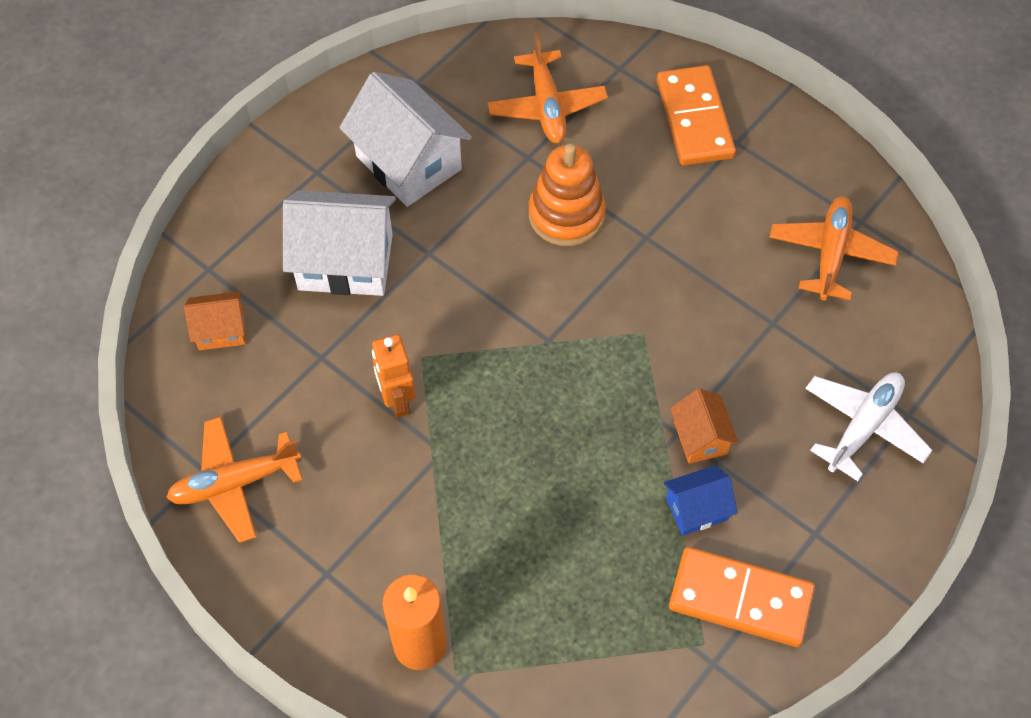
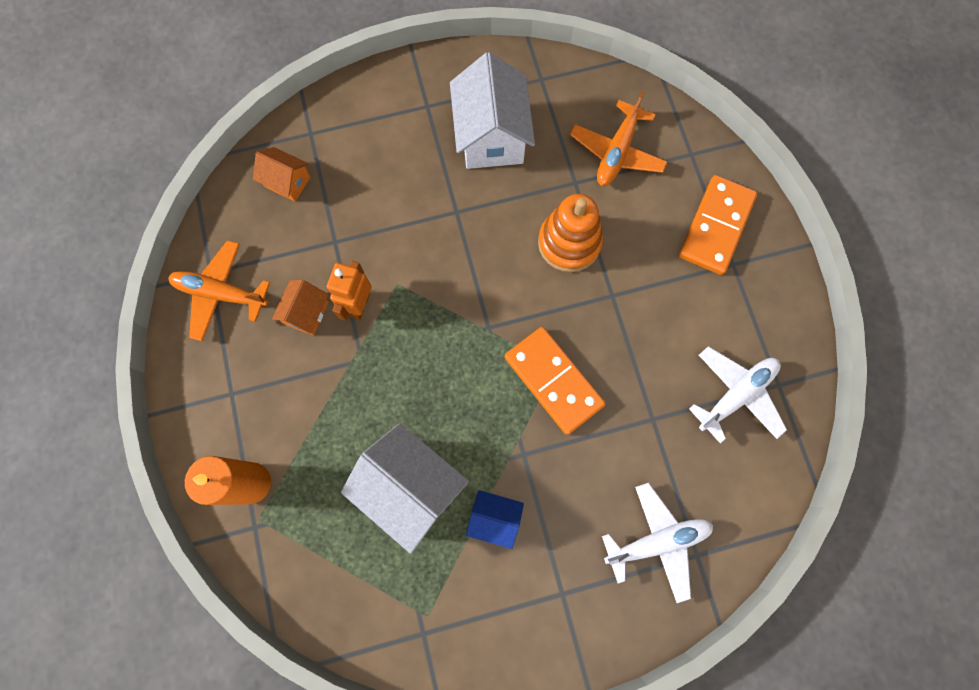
camera: 35 degrees right, 15 degrees up
(345, 262) = (398, 184): white house -> white house (410, 487)
(700, 438) = (536, 469): orange house -> orange house (306, 313)
(740, 599) = (475, 603): orange domino -> orange domino (553, 381)
(830, 254) = (736, 395): orange plane -> white plane

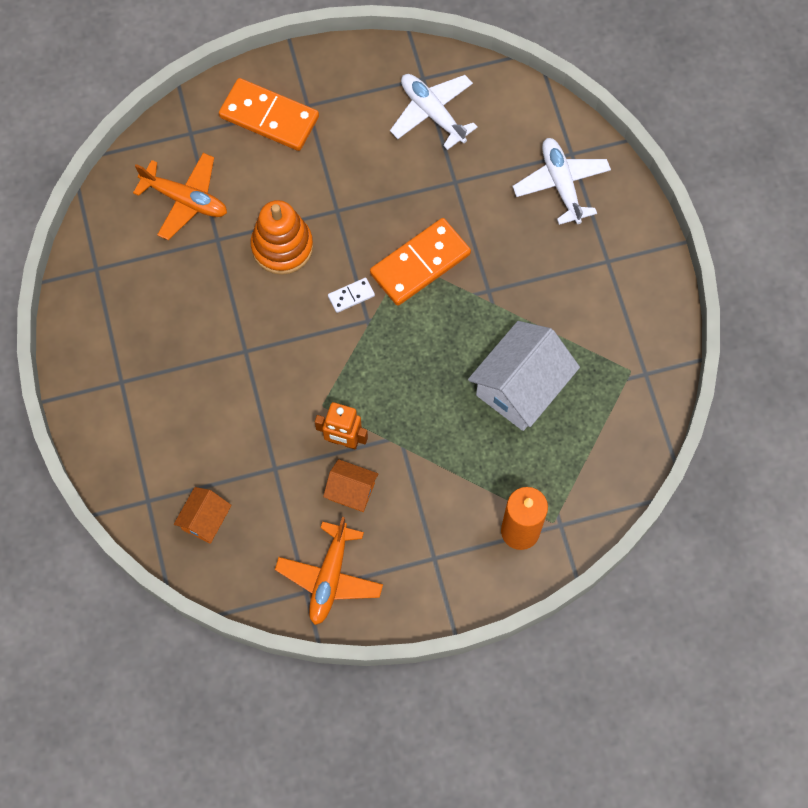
camera: 90 degrees left, 5 degrees down
(491, 136) = (161, 318): white house -> none
(494, 518) = (546, 315): blue house -> none
(515, 310) = (351, 296): none -> white domino

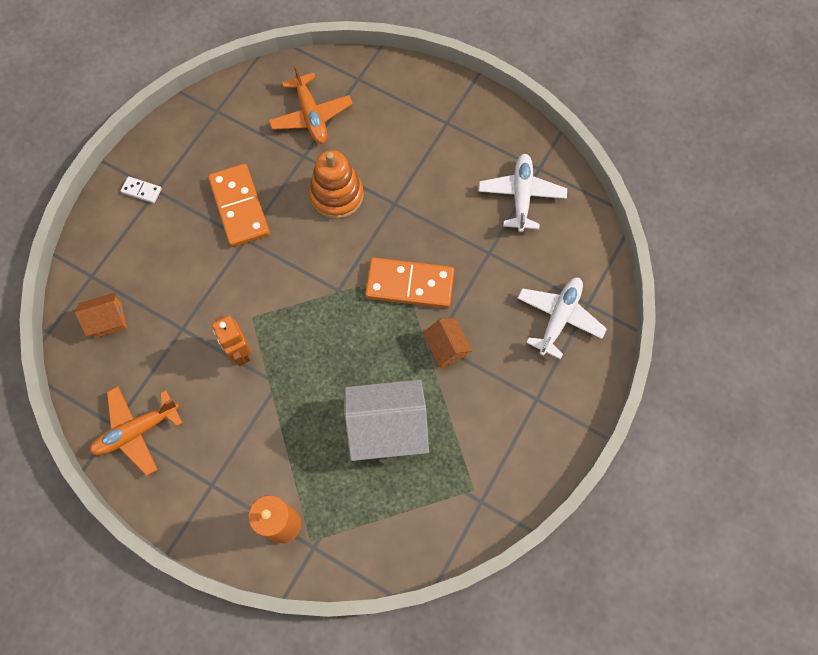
camera: 45 degrees right, 0 degrees up
(269, 117) = (415, 109): orange domino -> orange domino (239, 207)
(351, 296) = (344, 265): white domino -> white domino (141, 191)
(351, 491) = (210, 389): orange house -> orange house (446, 347)

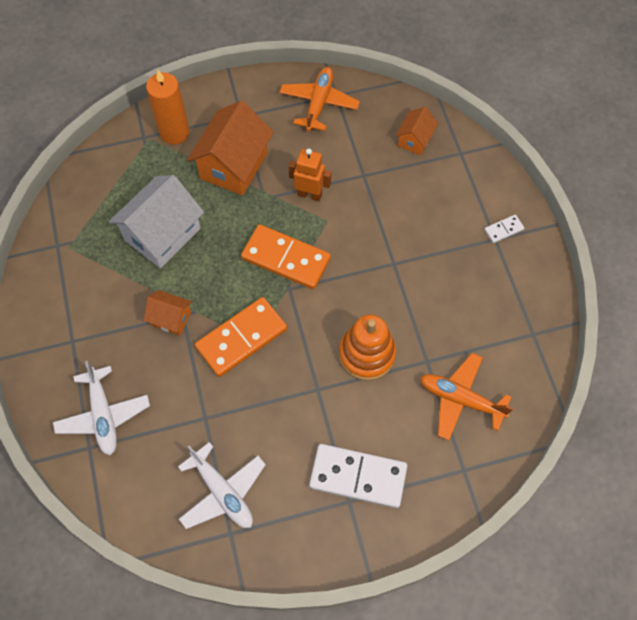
camera: 135 degrees right, 5 degrees down
(239, 207) = (425, 280): orange domino -> orange domino (286, 258)
(269, 438) = (233, 165): none -> orange house
(426, 130) = (358, 477): none -> white domino

